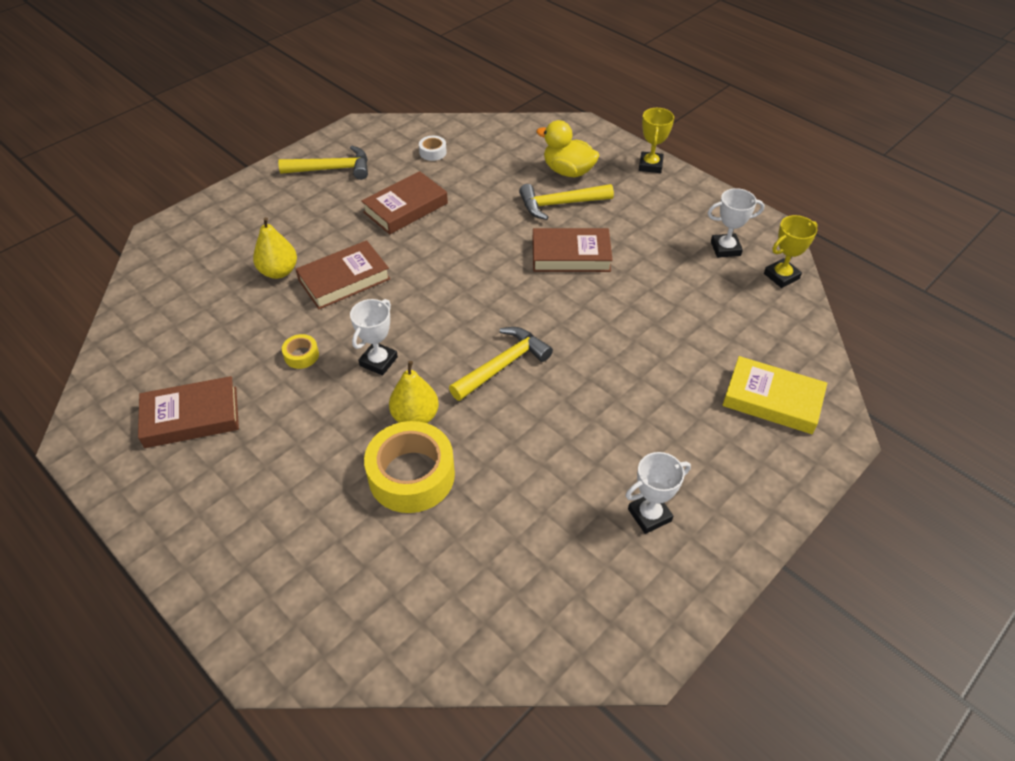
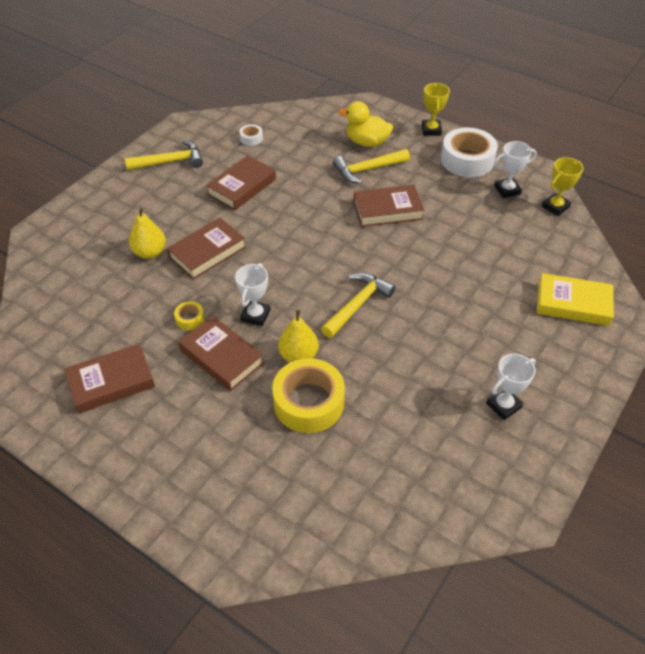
camera: 10 degrees left, 0 degrees up
(325, 405) = (221, 357): none -> brown book
(685, 206) = (467, 160): none -> white tape

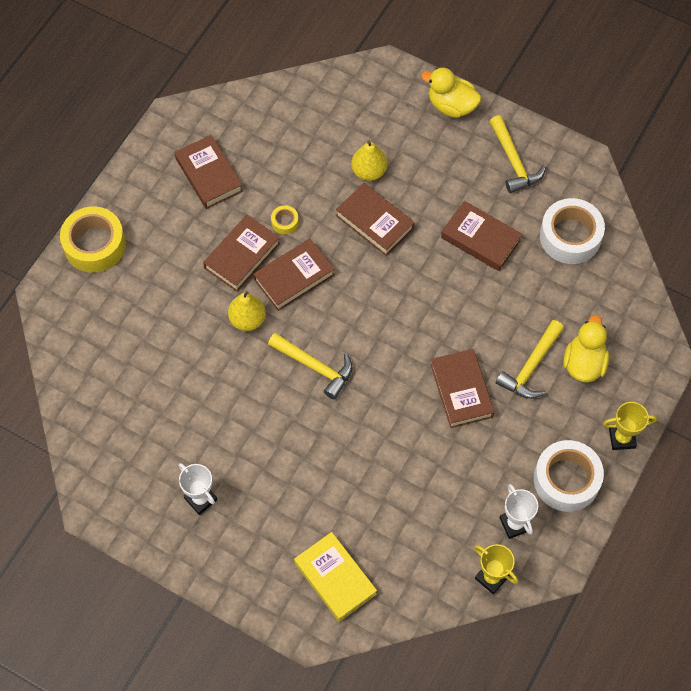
camera: 85 degrees right, 15 degrees up
(98, 193) = (451, 106): none -> yellow duck
(251, 138) = (570, 236): white tape -> white tape, size x2.24
(255, 315) = (294, 277): white trophy -> brown book
(308, 402) = (195, 333): yellow tape -> yellow tape (94, 245)
(367, 169) = (531, 367): yellow hammer -> yellow hammer turned 120 degrees counterclockwise
(573, 304) = (335, 578): yellow book -> yellow book turned 45 degrees counterclockwise

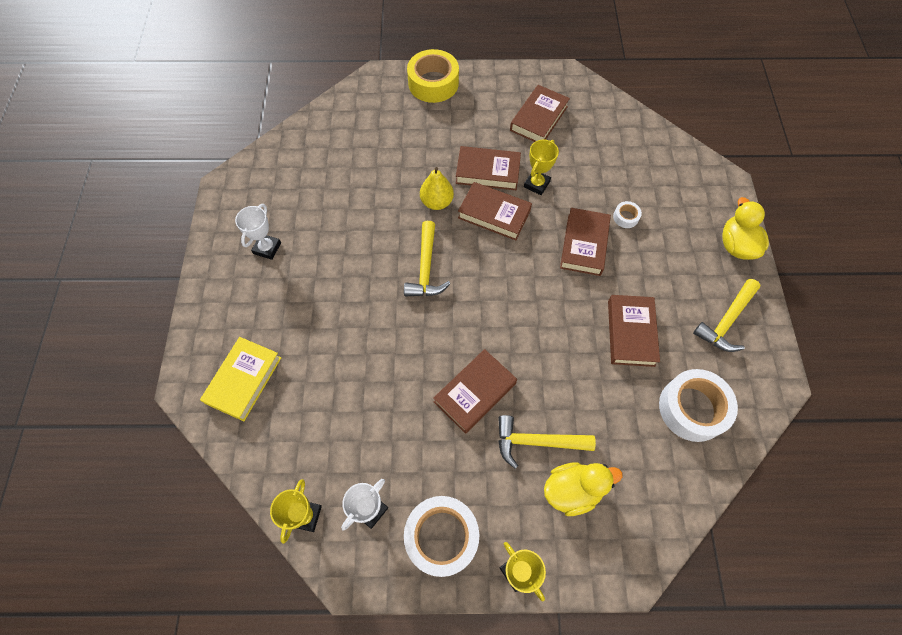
camera: 60 degrees right, 0 degrees up
(285, 222) = (536, 184): yellow tape -> yellow trophy
(369, 171) = (625, 217): yellow pear -> white tape

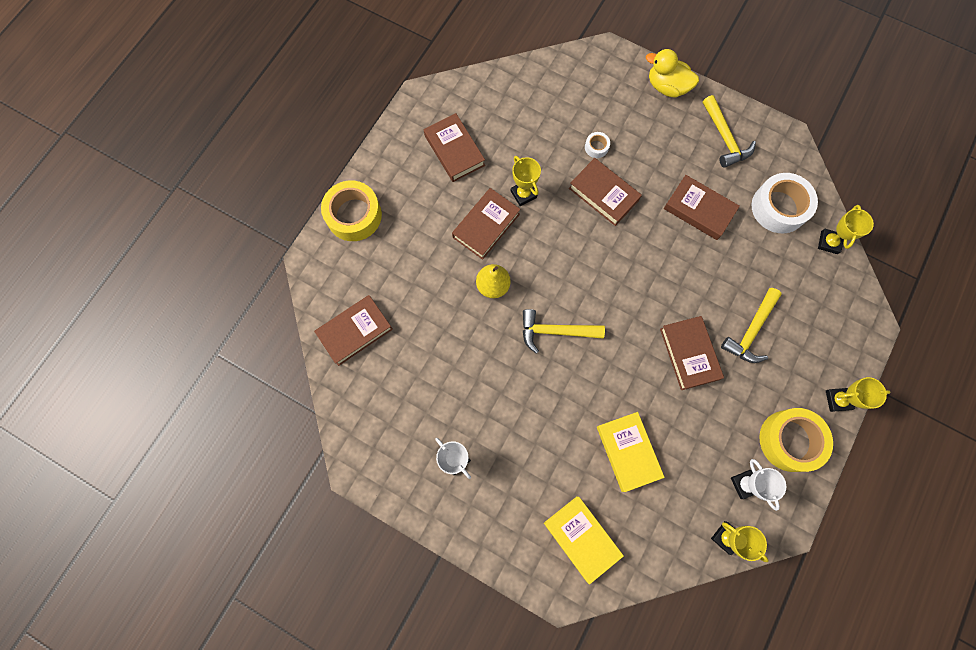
camera: 60 degrees left, 10 degrees up
(345, 382) = (628, 452): none -> yellow book
(425, 268) = (555, 331): yellow hammer -> yellow hammer turned 150 degrees clockwise
(441, 537) = (789, 440): white tape -> yellow tape
(494, 214) = (533, 246): brown book -> brown book (355, 331)
(572, 490) = (798, 327): yellow duck -> none
(692, 480) = (829, 242): none -> yellow trophy

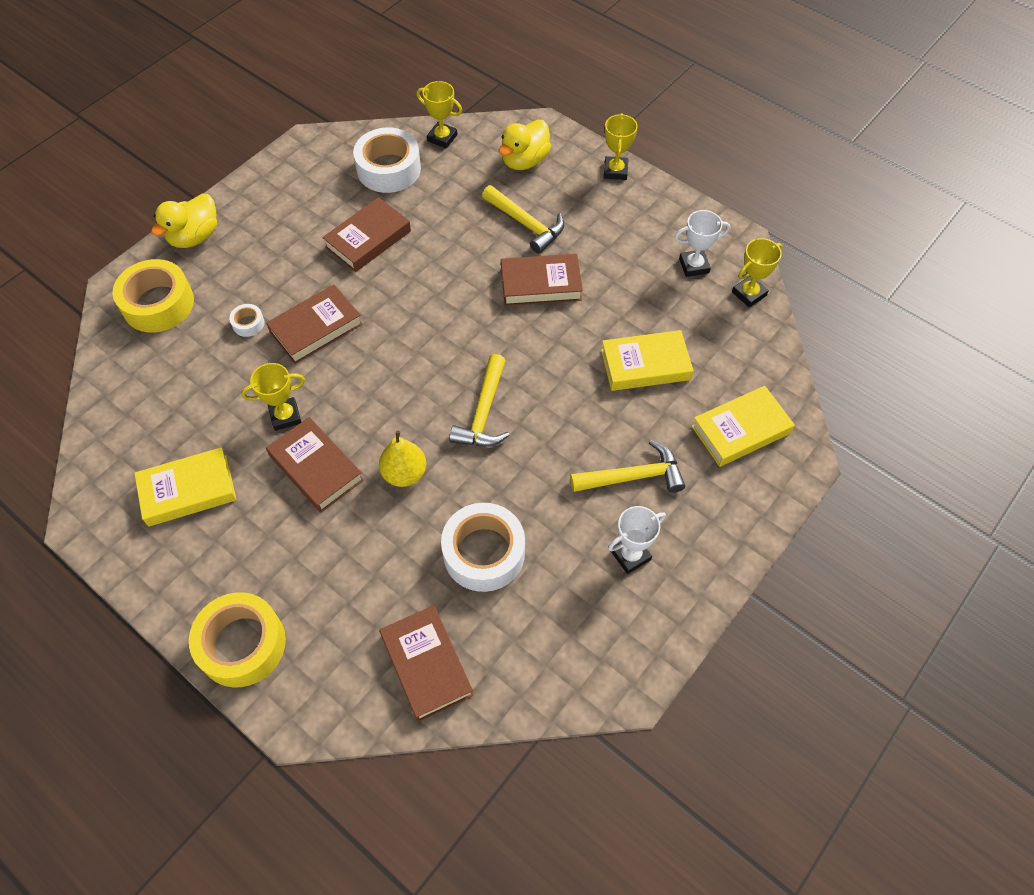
camera: 80 degrees left, 15 degrees down
(440, 353) = (484, 553): none -> white tape
(454, 150) = (188, 490): brown book -> yellow book
(724, 138) = (285, 197): yellow hammer -> yellow hammer (633, 477)
(789, 440) = (652, 218): yellow tape -> yellow tape (158, 304)
(824, 317) = (524, 161): none -> yellow duck

